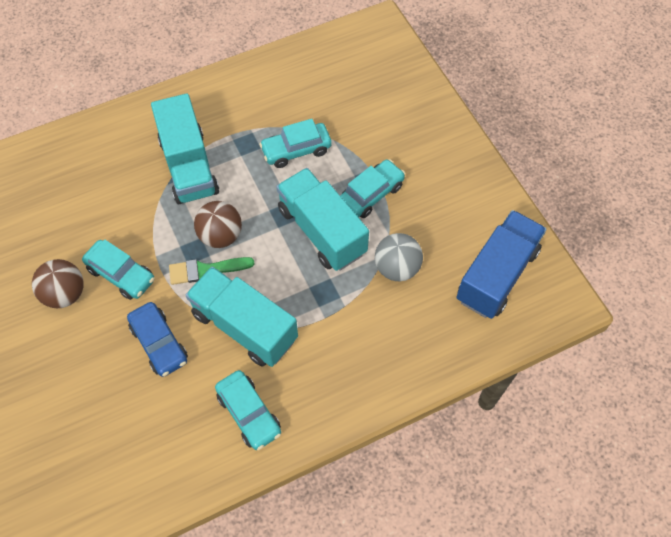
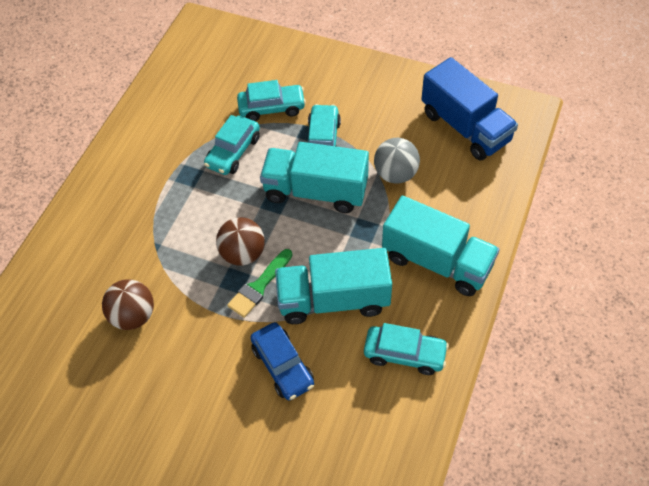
camera: 40 degrees left, 5 degrees down
(65, 294) = (163, 397): brown ball -> brown ball (133, 316)
(121, 274) = (194, 344): turquoise car -> turquoise car (272, 108)
(159, 343) = (283, 366): blue car -> blue car turned 45 degrees clockwise
(189, 166) = (160, 225): turquoise truck -> turquoise truck (437, 261)
(497, 275) = (465, 127): blue truck -> blue truck turned 150 degrees clockwise

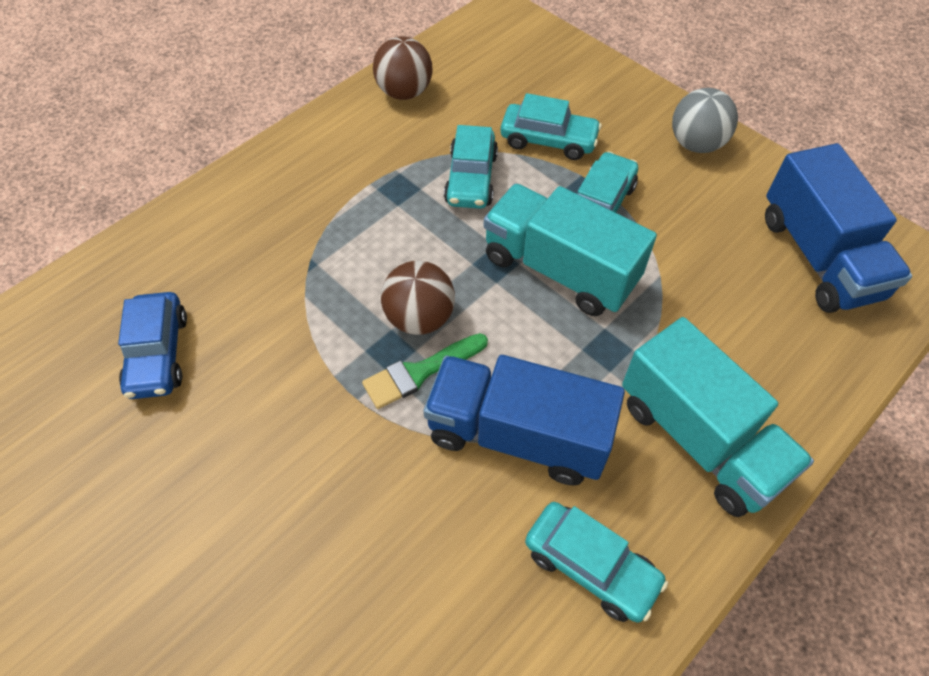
camera: 20 degrees right, 0 degrees up
(133, 316) = (233, 346): brown ball -> brown ball (404, 92)
(233, 152) = (471, 179): turquoise car -> turquoise car turned 45 degrees counterclockwise
(283, 366) = (398, 505): blue car -> blue car (158, 354)
(333, 299) = (517, 435): turquoise truck -> blue truck
(395, 174) = (686, 286): grey ball -> grey ball (696, 144)

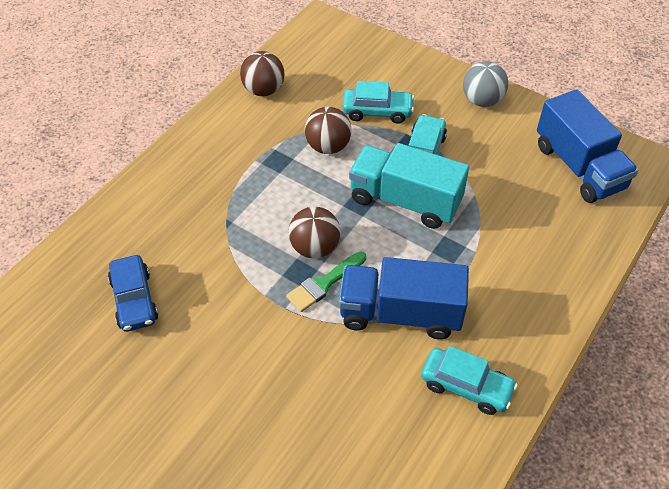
camera: 10 degrees left, 5 degrees down
(471, 179) = (328, 146): turquoise car -> brown ball
(700, 439) = (521, 297): turquoise truck -> none

